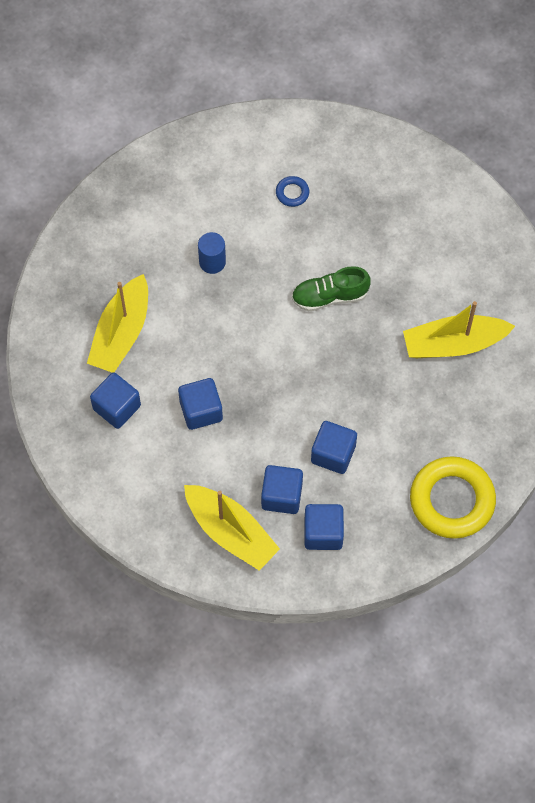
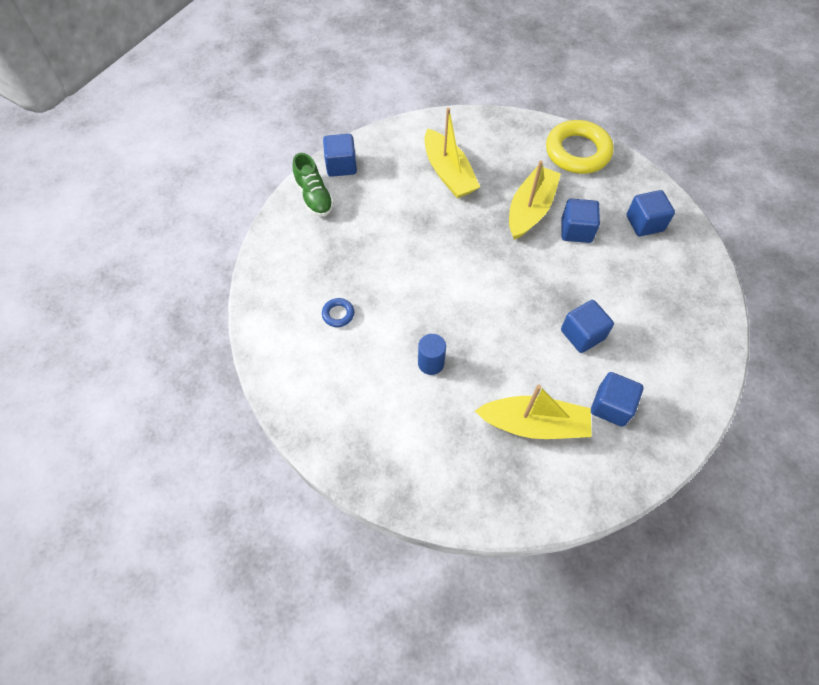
camera: 105 degrees left, 5 degrees down
(231, 532) = (678, 285): yellow boat -> yellow boat (530, 209)
(281, 496) = (629, 257): blue cube -> blue cube (341, 166)
(330, 296) = (435, 263): green shoe -> green shoe (314, 196)

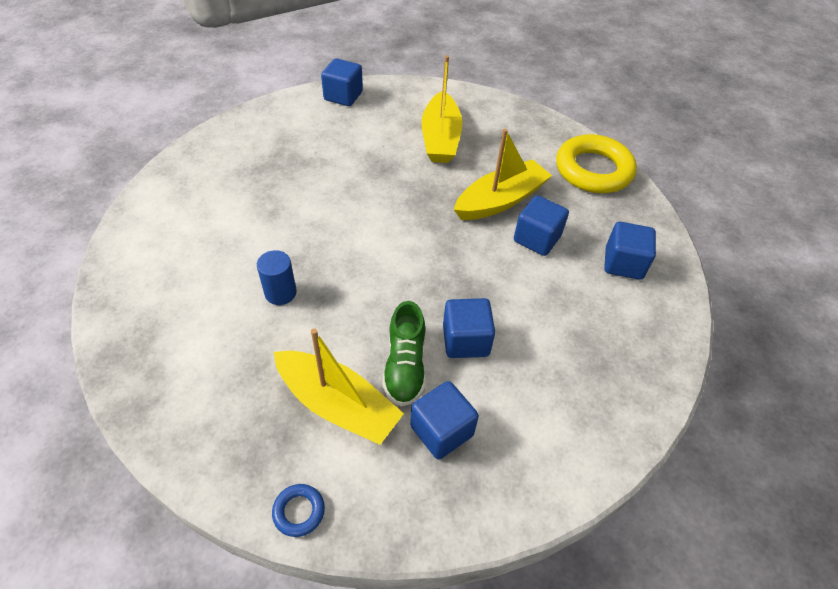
camera: 25 degrees right, 10 degrees down
(314, 196) = (297, 110): green shoe -> green shoe (405, 366)
(338, 314) = (231, 210): blue ring -> blue ring (299, 511)

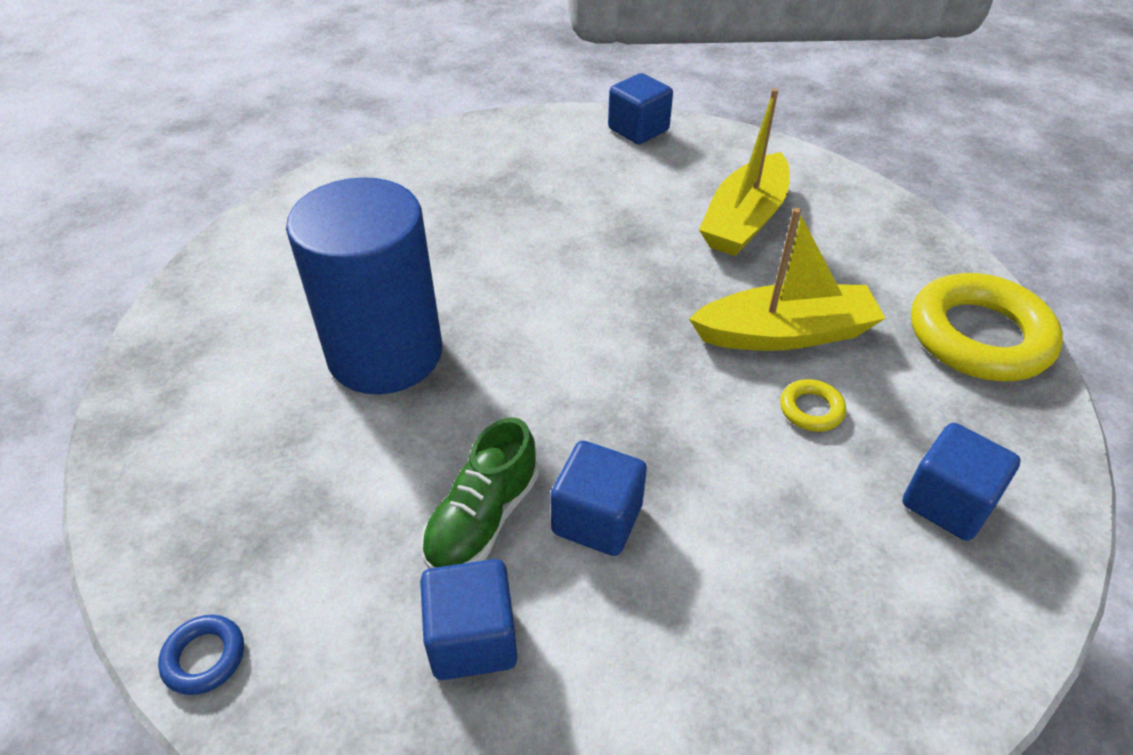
camera: 30 degrees right, 5 degrees down
(280, 293) = (385, 353): blue cylinder -> blue cylinder, size x2.43
(338, 405) = (355, 533): yellow boat -> none
(537, 239) = (811, 409): blue cube -> yellow ring

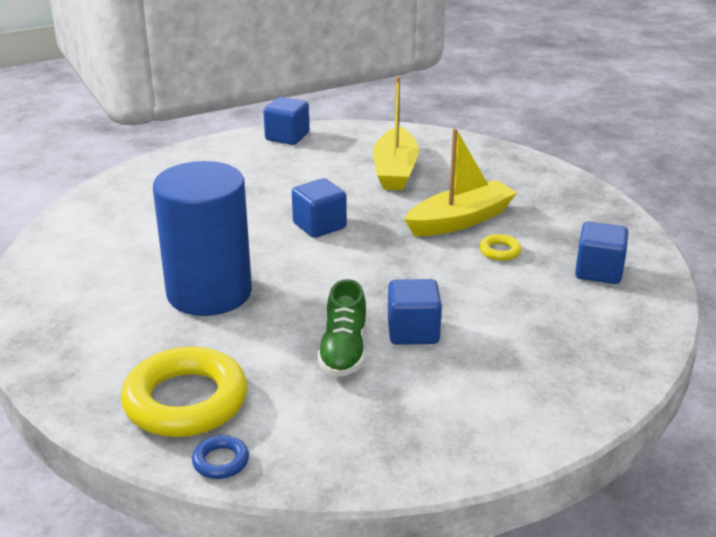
camera: 25 degrees left, 15 degrees down
(472, 638) = (381, 402): blue cube -> blue cube (319, 226)
(979, 336) = (569, 195): yellow ring -> yellow ring (185, 401)

